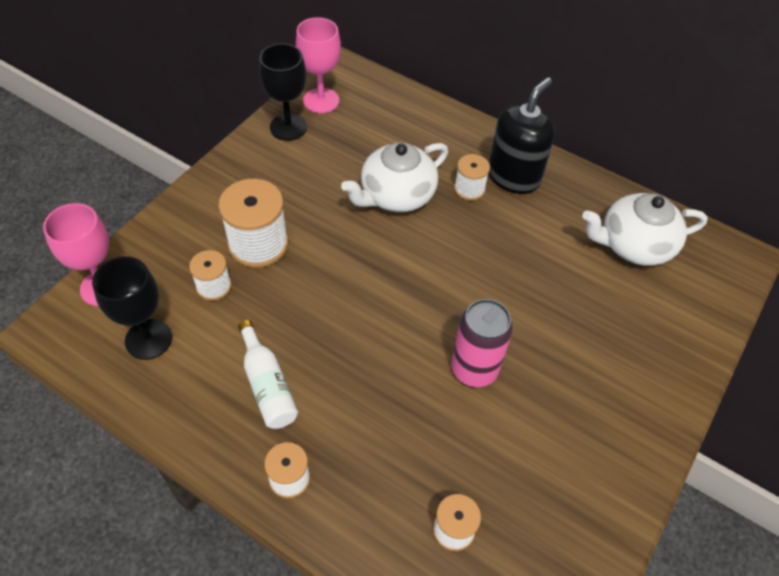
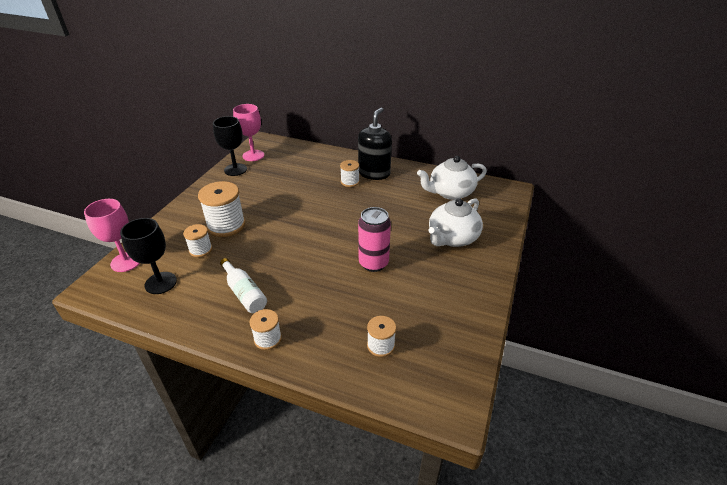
camera: 10 degrees left, 15 degrees down
(396, 195) = (307, 191): white teapot -> white teapot (452, 238)

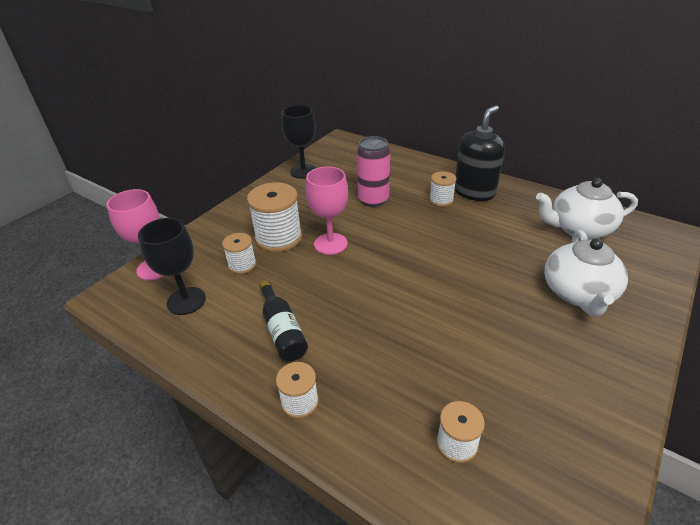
camera: 15 degrees right, 0 degrees up
(244, 293) = (282, 330): white bottle -> black bottle
(253, 155) = (327, 157): pink goblet -> pink goblet (330, 244)
(373, 263) = (460, 315): pink can -> pink can (373, 200)
(452, 238) = (578, 293): white teapot -> white teapot turned 45 degrees counterclockwise

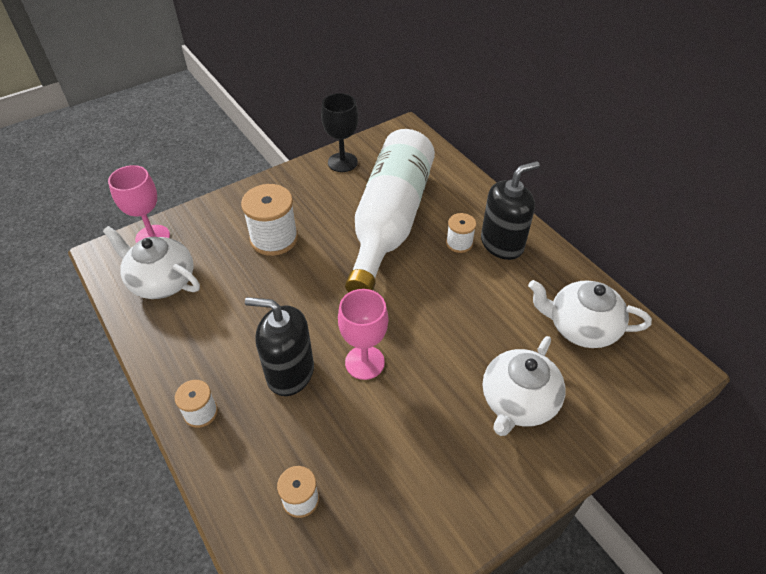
camera: 20 degrees right, 10 degrees up
(186, 301) = (162, 281): black goblet -> white teapot
(242, 265) = (226, 258): white spool -> none
(282, 330) = (224, 340): black bottle -> none
(330, 244) = (317, 261): pink goblet -> pink goblet (364, 362)
(367, 336) = (290, 372): none -> black soap dispenser
(373, 200) = (390, 221): pink can -> white bottle

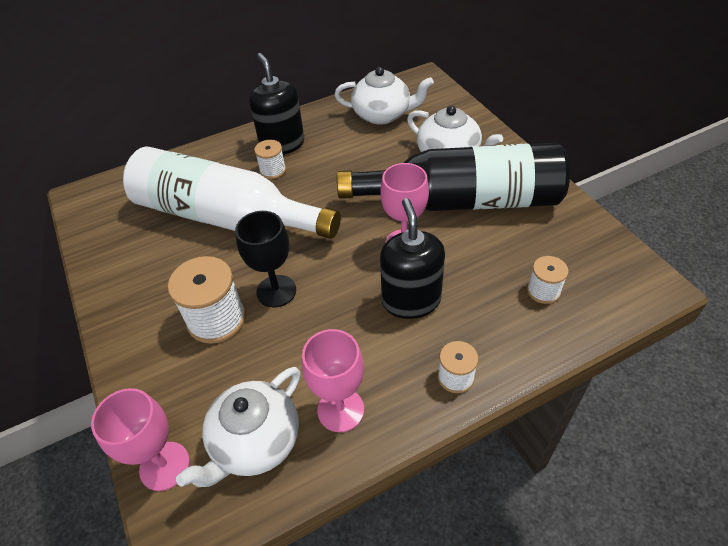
camera: 80 degrees left, 0 degrees up
(180, 330) = (340, 410): none -> pink goblet
(290, 372) = (411, 300): black soap dispenser -> black soap dispenser turned 150 degrees clockwise
(342, 162) = (109, 253): black goblet -> black goblet (276, 291)
(437, 417) = (462, 201): none -> black bottle
(581, 327) = (382, 115): white teapot -> white teapot turned 105 degrees counterclockwise

